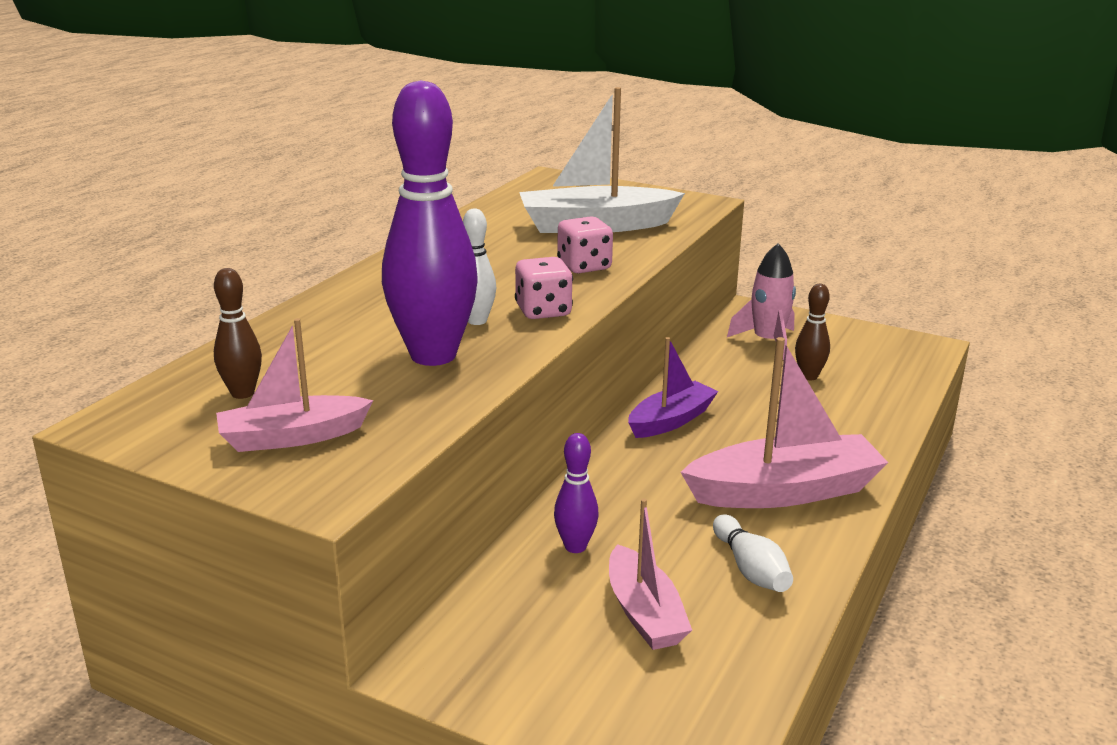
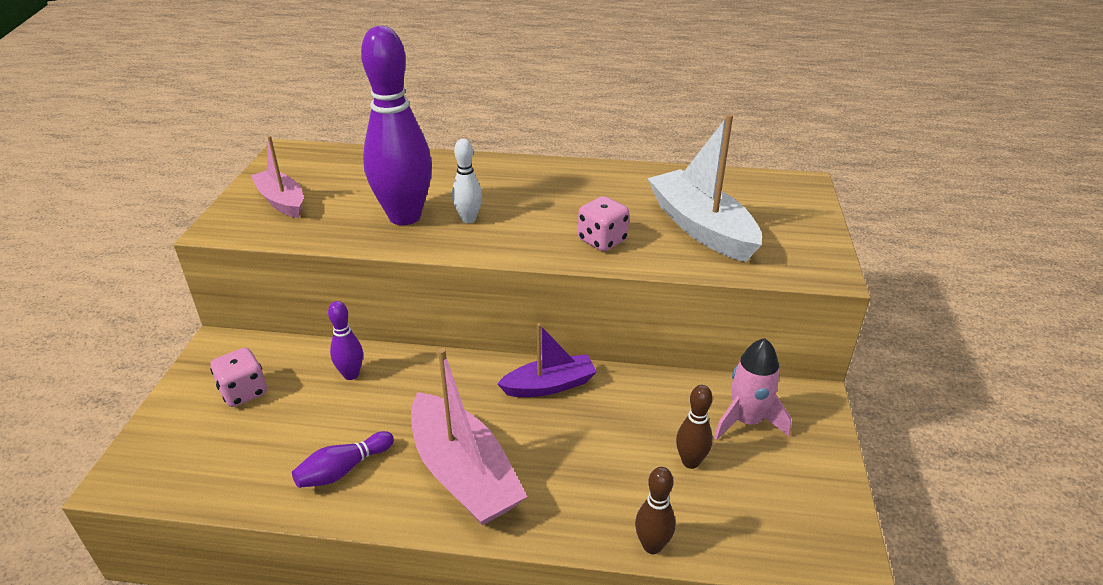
camera: 70 degrees right, 10 degrees up
(242, 393) = (331, 173): brown bowling pin -> brown bowling pin (652, 546)
(543, 311) = (500, 241): pink dice -> pink dice (244, 392)
(644, 613) = (280, 423): pink boat -> none
(671, 420) = (549, 385): purple boat -> purple boat turned 45 degrees counterclockwise
(750, 569) = (343, 469): white bowling pin -> purple bowling pin

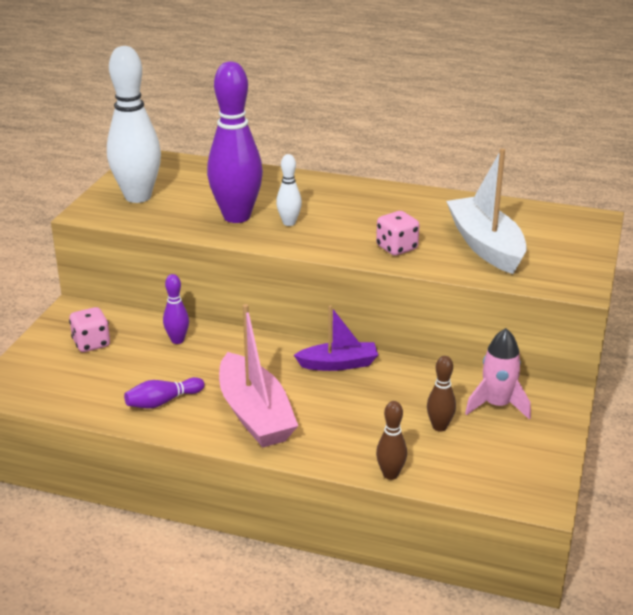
camera: 10 degrees right, 5 degrees down
(282, 201) = (138, 197): pink boat -> white bowling pin

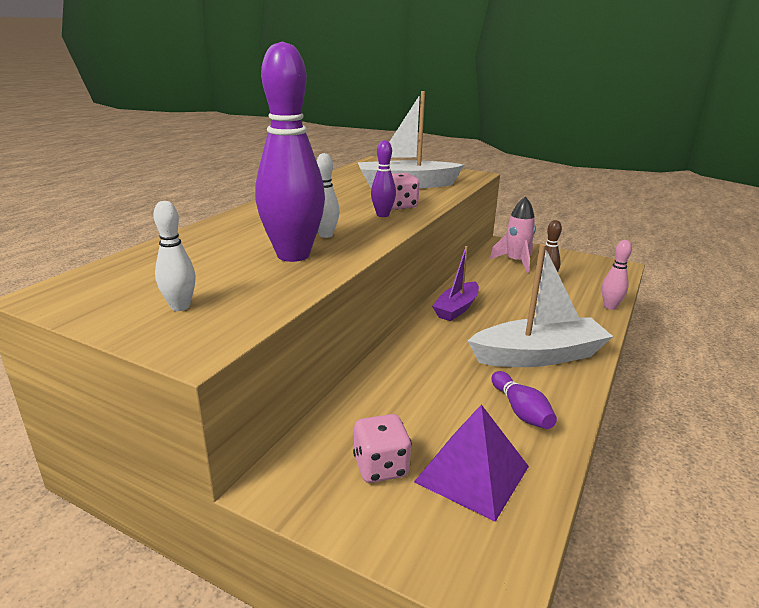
camera: 80 degrees left, 5 degrees down
(86, 379) = (472, 474): none -> purple pyramid
(138, 197) = (180, 307): white bowling pin -> white bowling pin, size x0.46
(177, 340) = (392, 392): purple bowling pin -> purple bowling pin (382, 215)
(255, 414) = (538, 356): pink boat -> white boat
(338, 364) = (456, 308): purple boat -> purple boat turned 150 degrees counterclockwise
(390, 474) = (610, 307): brown bowling pin -> pink bowling pin

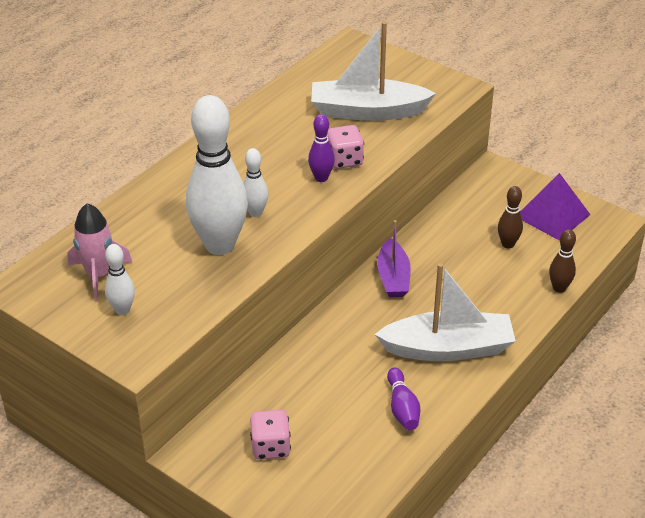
camera: 10 degrees right, 15 degrees up
(293, 255) = (220, 245): purple bowling pin -> white bowling pin
(456, 308) = (393, 277): purple boat -> purple boat turned 45 degrees counterclockwise
(472, 474) = (338, 460): purple pyramid -> purple pyramid (552, 215)
(516, 262) = (491, 205): pink rocket -> pink rocket (99, 275)
(610, 307) = (559, 288): pink bowling pin -> brown bowling pin

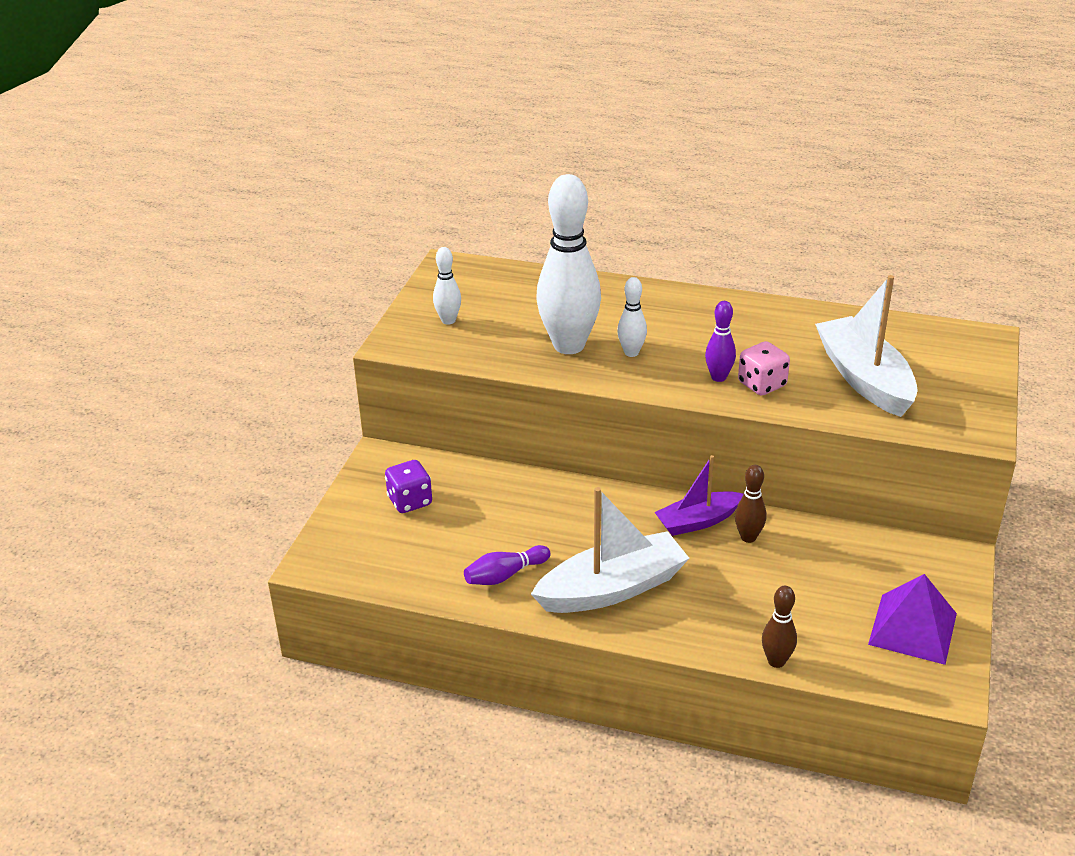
camera: 70 degrees right, 5 degrees down
(99, 275) = (486, 296): pink rocket -> none
(270, 447) = (410, 501): pink dice -> purple dice
(448, 348) = (612, 589): white boat -> white boat turned 90 degrees counterclockwise
(508, 244) = (824, 599): brown bowling pin -> brown bowling pin (748, 537)

